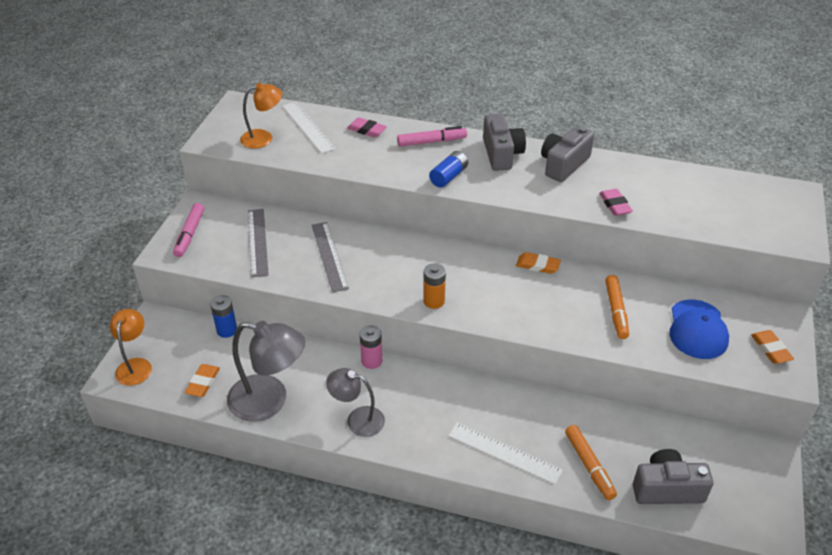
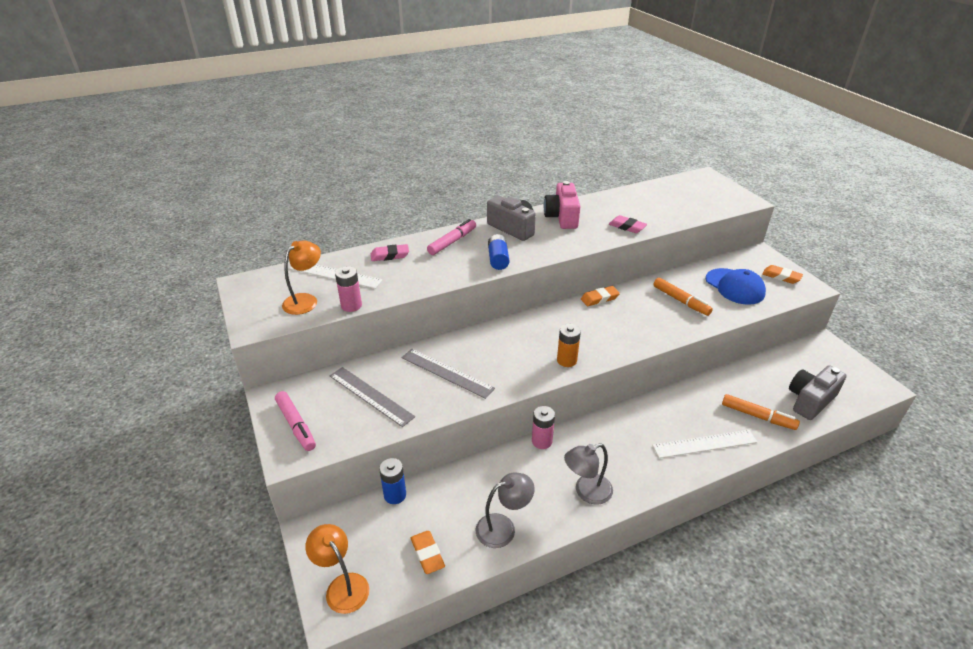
camera: 40 degrees left, 5 degrees down
(269, 401) = (503, 527): grey lamp -> grey lamp, size x0.62
(288, 159) = (351, 305): none -> pink battery
(563, 165) = (562, 217): grey camera -> pink camera

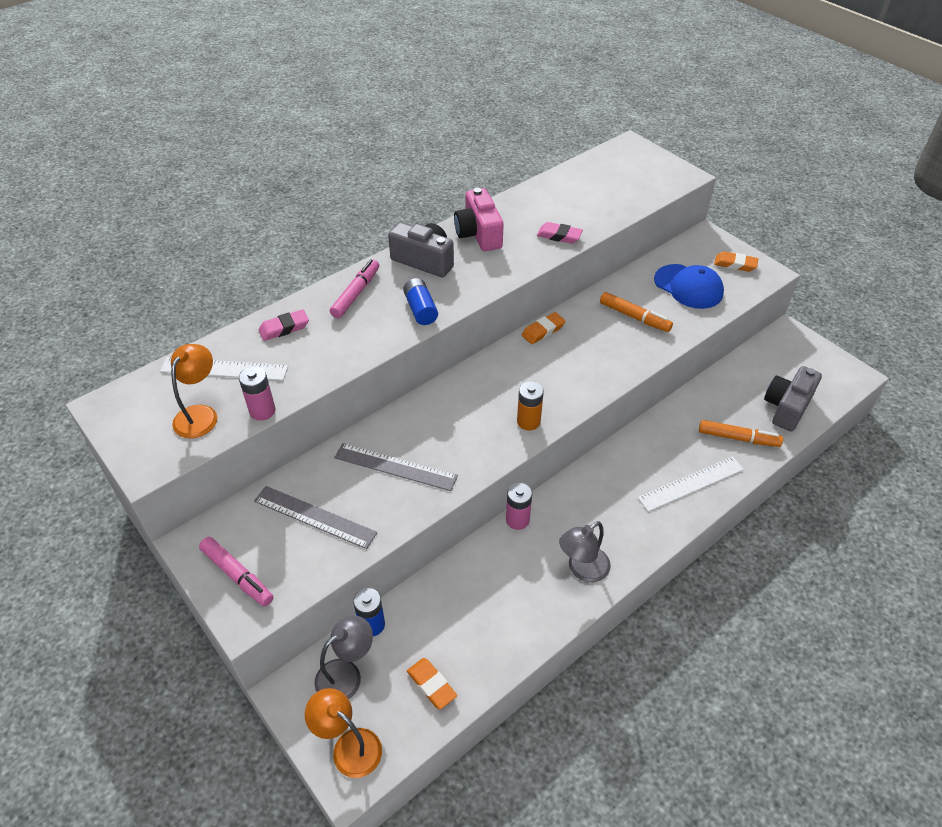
camera: 15 degrees left, 10 degrees up
(503, 527) = (505, 633): grey lamp -> grey lamp (346, 674)

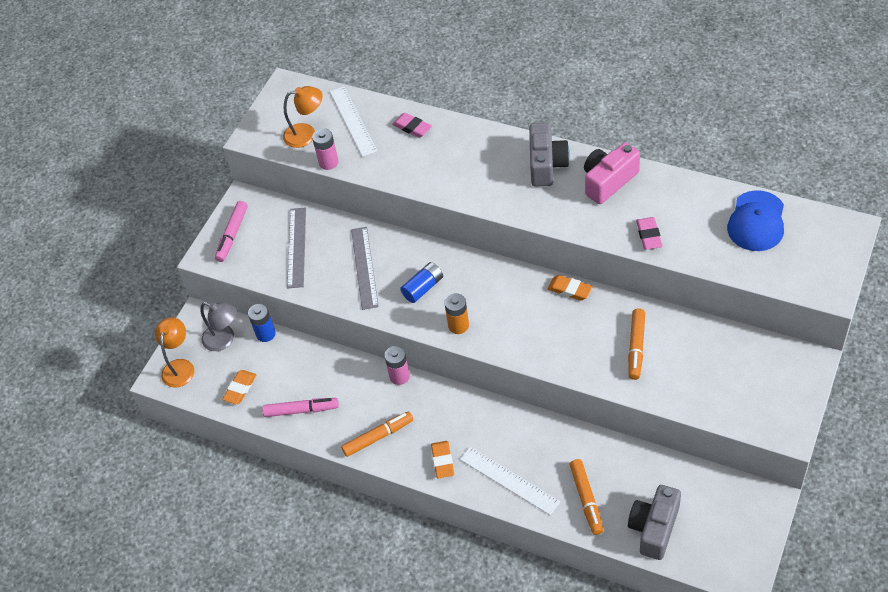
camera: 70 degrees right, 5 degrees up
(356, 293) = (477, 145): pink marker -> pink marker (301, 410)
(420, 309) = (486, 192): blue battery -> blue battery (423, 288)
(582, 569) = (378, 437): grey lamp -> orange marker
(688, 287) = (713, 373): blue cap -> blue cap (756, 221)
(735, 264) = (780, 400): orange eraser -> orange eraser (442, 461)
(787, 407) = (654, 528): grey camera -> grey camera turned 75 degrees counterclockwise

